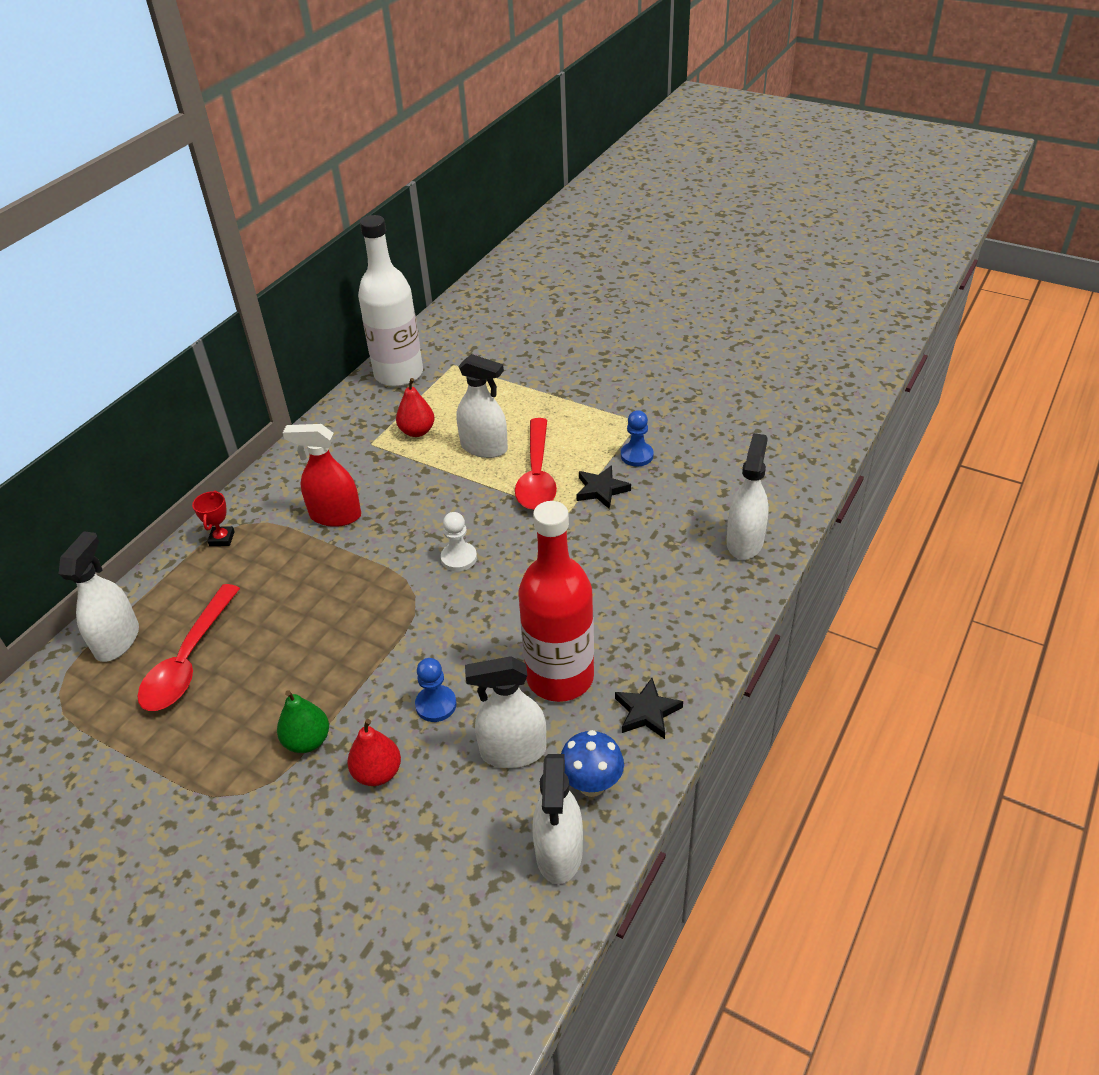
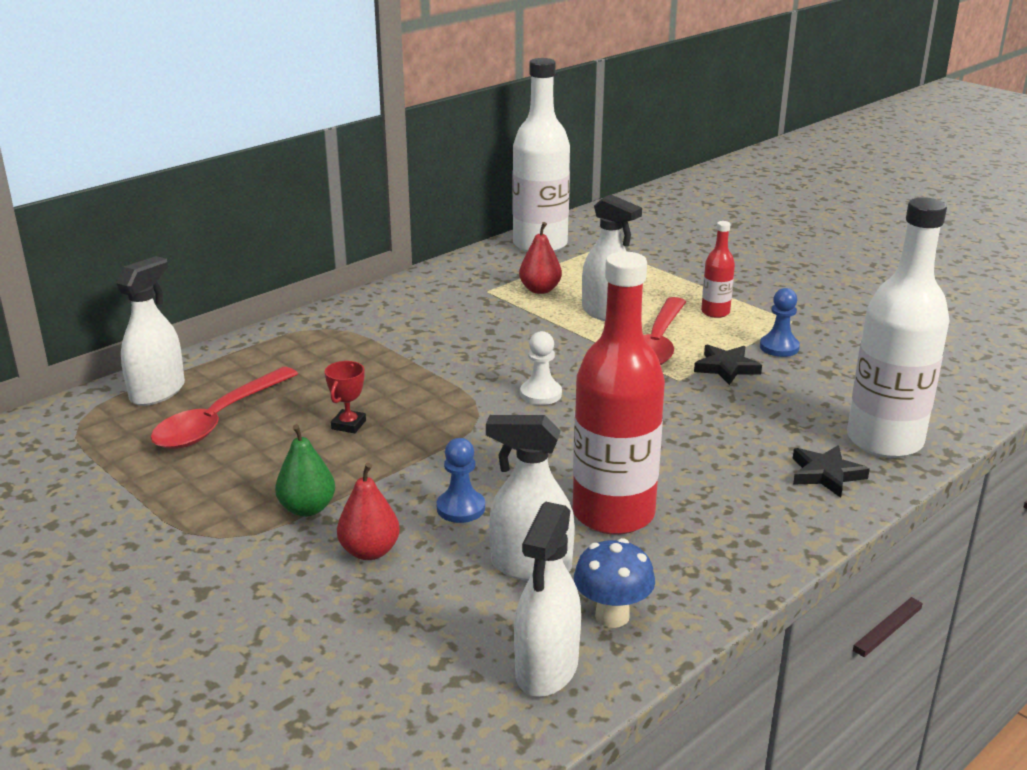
camera: 15 degrees right, 15 degrees down
(222, 539) = (300, 335): red trophy -> red trophy (348, 425)
(335, 516) = (423, 338): red spray bottle -> none
(574, 425) = (715, 312): none -> red bottle
(647, 712) = (706, 565): black star -> black star (826, 474)
(744, 542) = (884, 440): white spray bottle -> white bottle

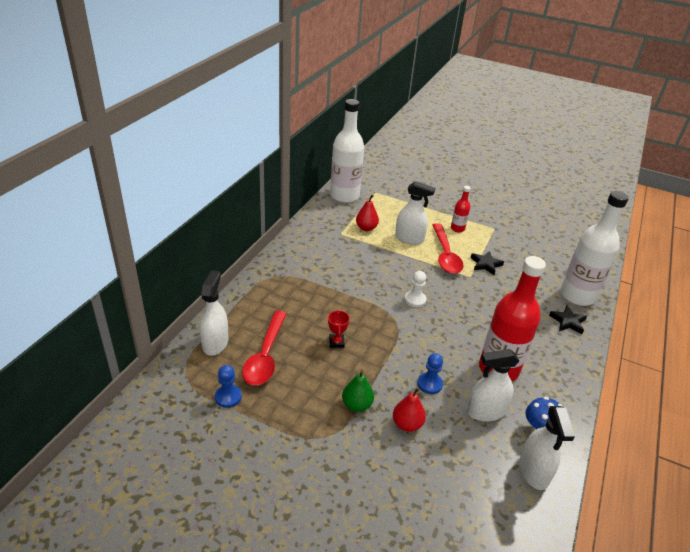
camera: 25 degrees left, 10 degrees up
(779, 347) = (499, 246): blue pawn -> blue pawn (228, 397)

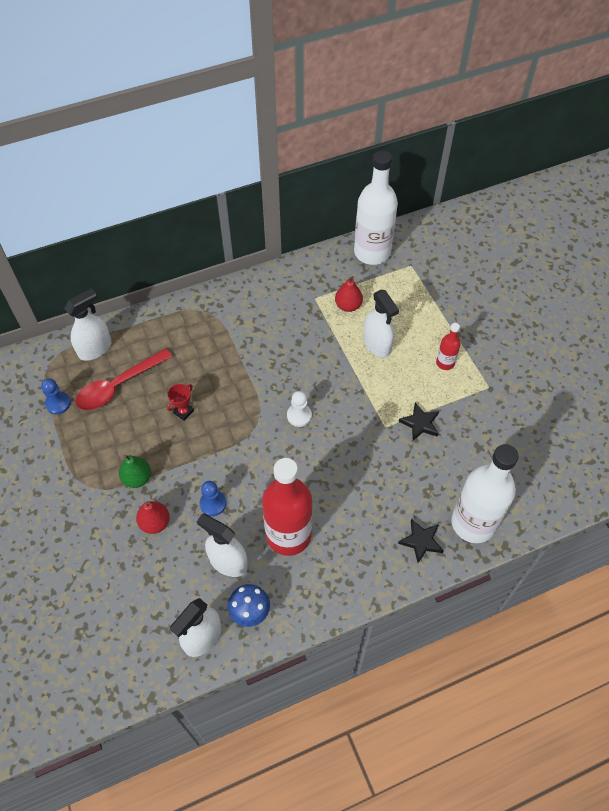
camera: 45 degrees right, 20 degrees up
(445, 255) = (391, 386): red spoon -> none

